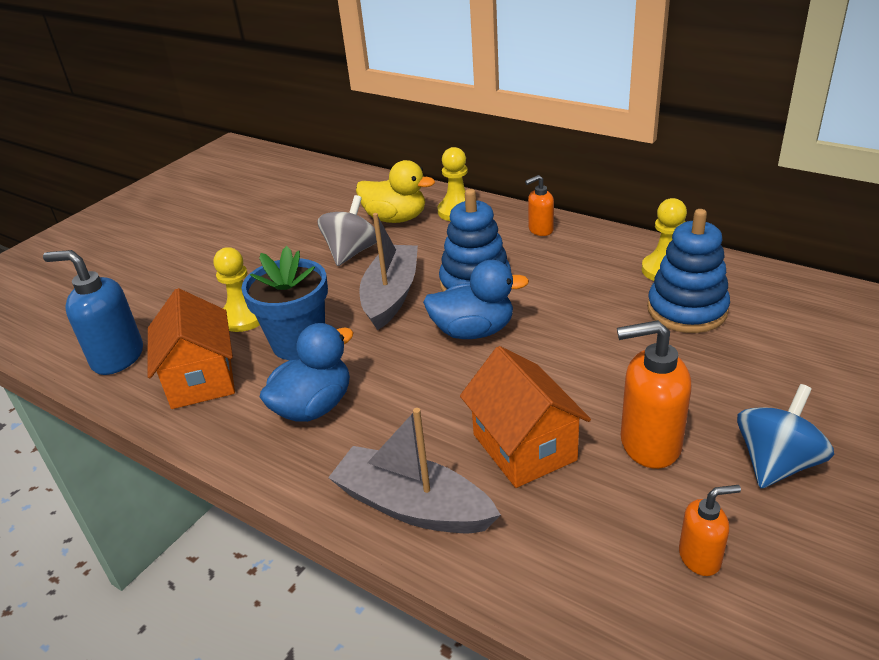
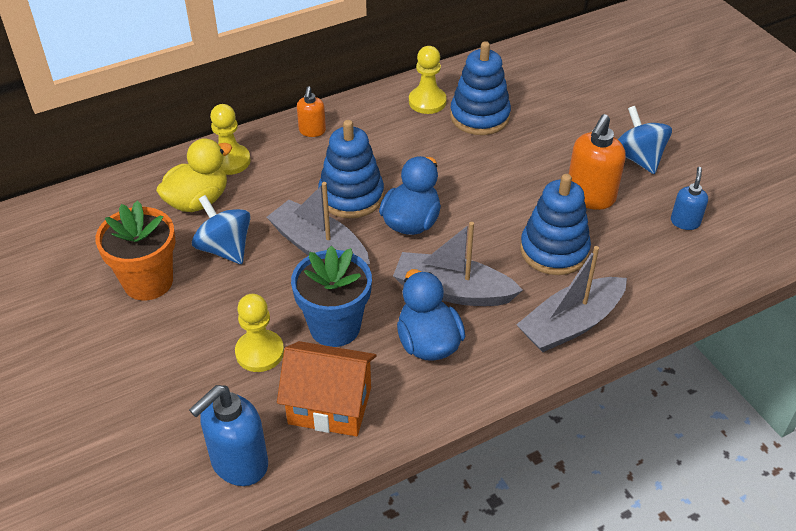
camera: 65 degrees left, 10 degrees up
(288, 237) = (148, 282): none -> orange flower pot
(351, 252) = (225, 248): grey spinning top -> blue spinning top
(397, 395) = (452, 291): none -> grey boat
(524, 447) = (554, 250): orange house -> blue stacking toy
(700, 557) = (685, 222): orange soap dispenser -> blue soap dispenser

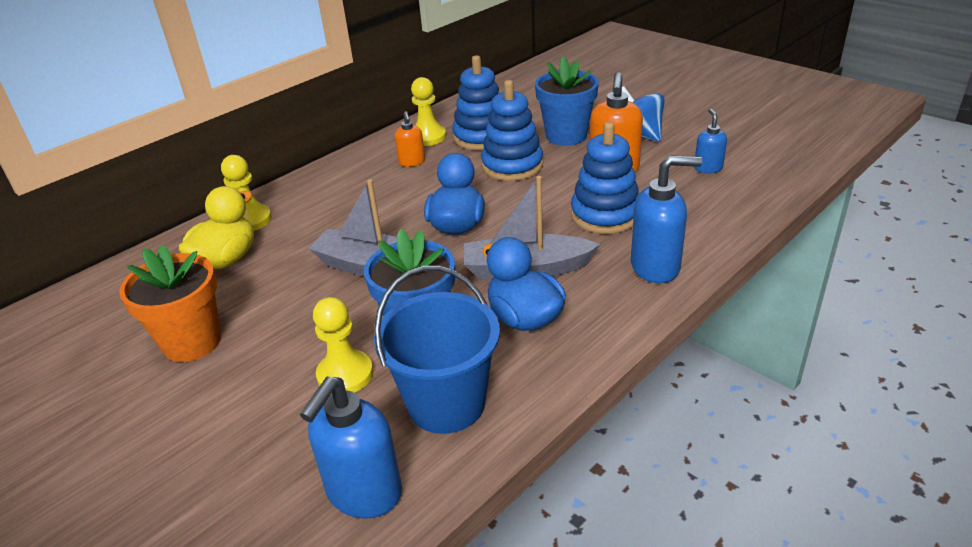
camera: 15 degrees left, 10 degrees down
(225, 248) = (270, 292): blue spinning top -> none
(312, 131) = (326, 180): orange soap dispenser -> orange soap dispenser (412, 162)
(330, 405) = (446, 403): orange house -> blue bucket
(351, 196) = (387, 219): blue stacking toy -> blue stacking toy (512, 166)
(564, 139) = (566, 136): none -> blue flower pot
(570, 324) = (656, 267): grey boat -> blue soap dispenser

